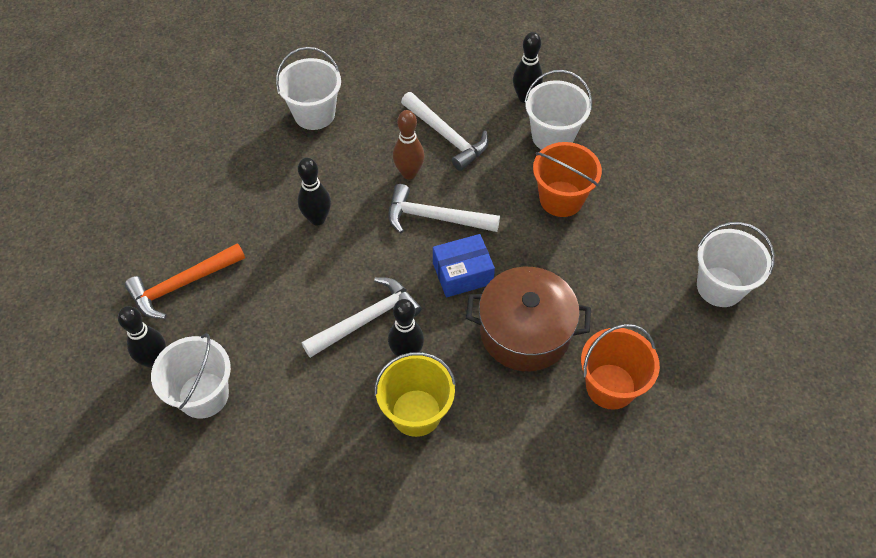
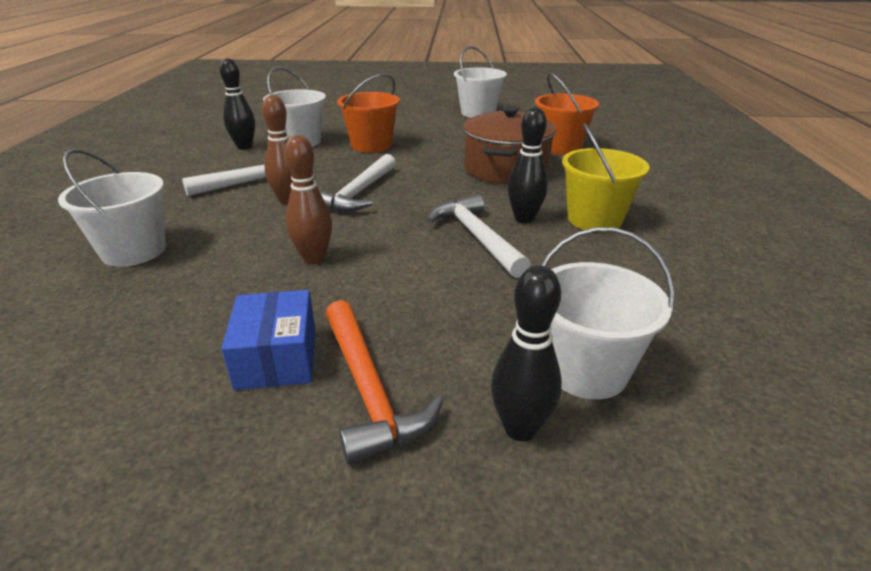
camera: 80 degrees left, 25 degrees down
(317, 219) = (314, 258): black bowling pin -> brown bowling pin
(462, 273) = (434, 187): blue box -> blue box (277, 357)

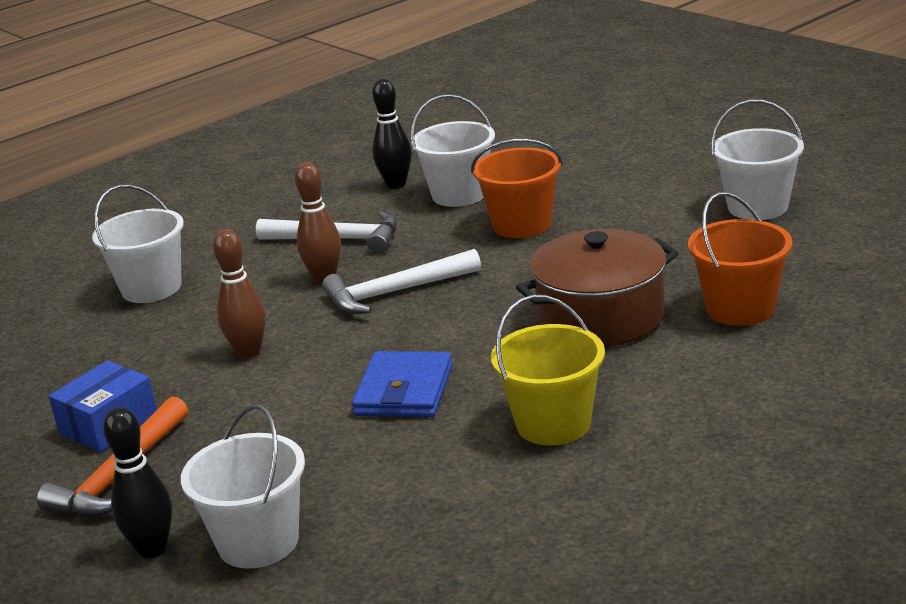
camera: 50 degrees right, 5 degrees down
(476, 237) = (404, 391): white hammer -> blue wallet
(524, 219) = (486, 391): black bowling pin -> none

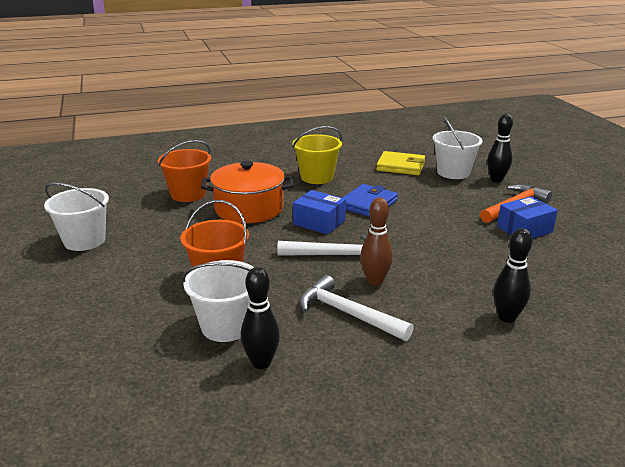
camera: 160 degrees left, 0 degrees up
(151, 288) = (507, 317): white bucket -> black bowling pin
(249, 352) = (441, 245): brown bowling pin -> none
(391, 522) = (400, 166): none -> yellow wallet
(461, 330) = (319, 222): none -> blue box
(601, 317) = (249, 209): brown pot -> orange pot

